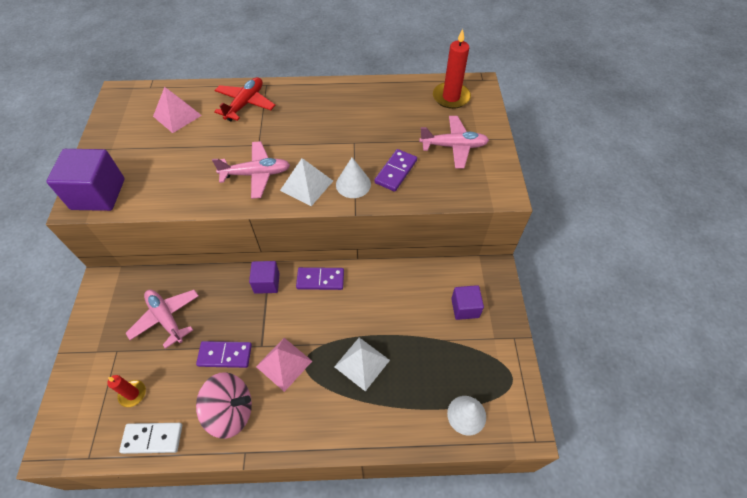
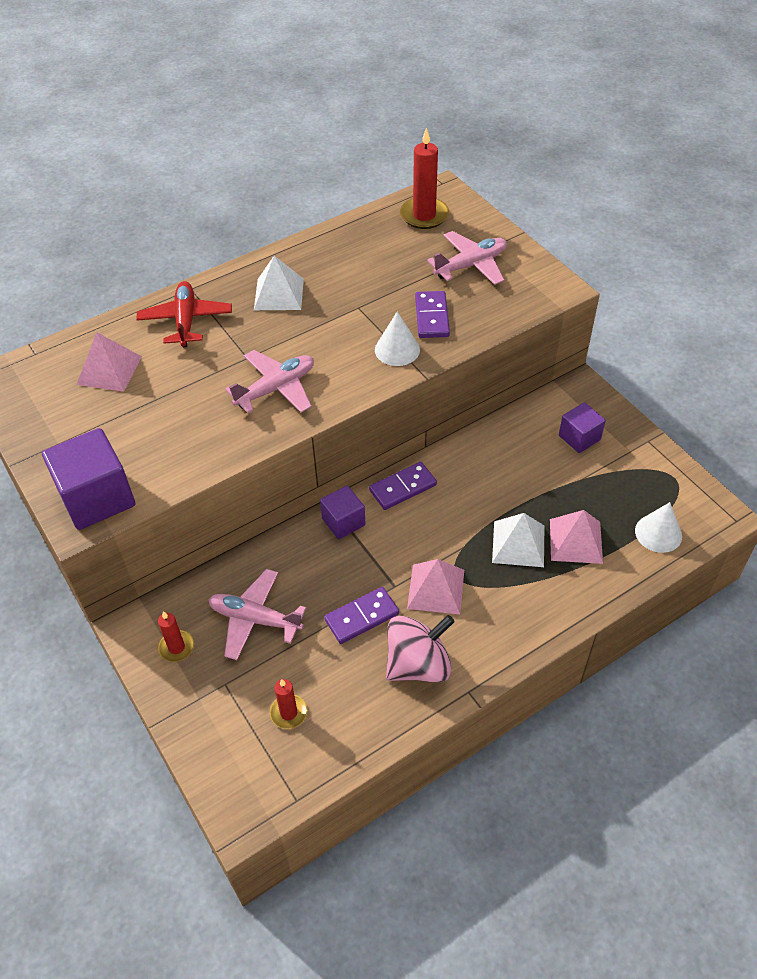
camera: 30 degrees left, 5 degrees down
(112, 310) = (176, 647): none -> red candle
(152, 438) = (354, 739): white domino -> none
(306, 185) = (346, 374): white pyramid -> white pyramid (279, 294)
(402, 385) = (576, 541): none -> pink pyramid

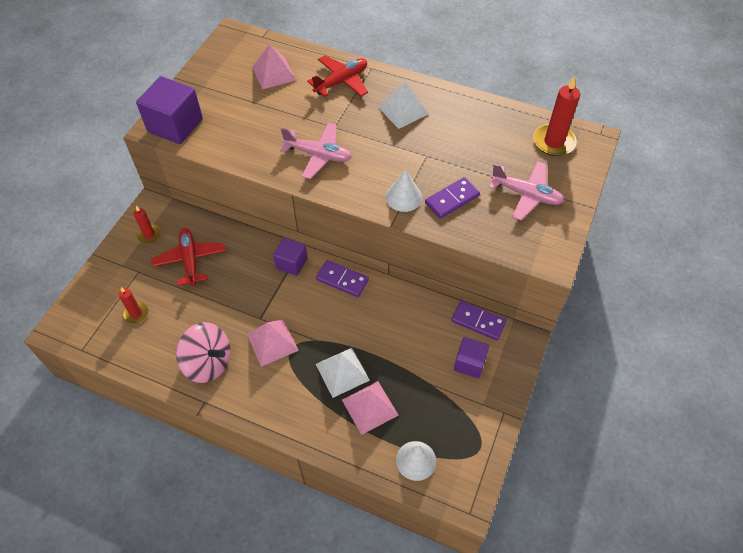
camera: 55 degrees right, 5 degrees up
(255, 619) = (190, 260): pink plane -> red plane
(361, 617) = (225, 313): purple domino -> purple domino (478, 321)

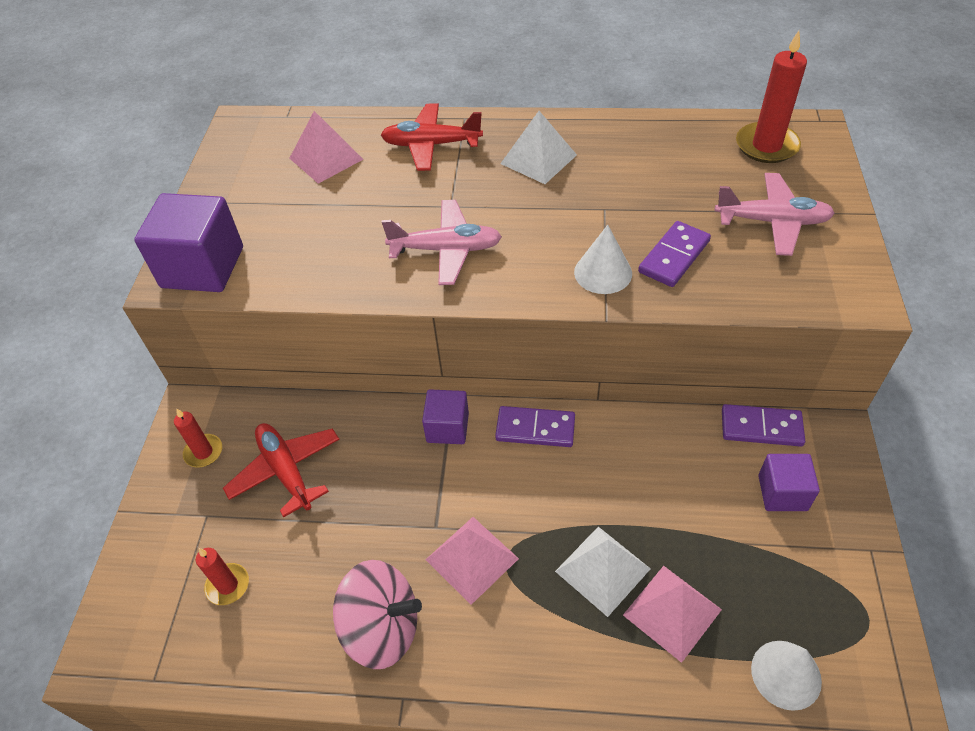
camera: 15 degrees left, 5 degrees down
(341, 82) = (431, 145): red plane -> red plane turned 120 degrees counterclockwise

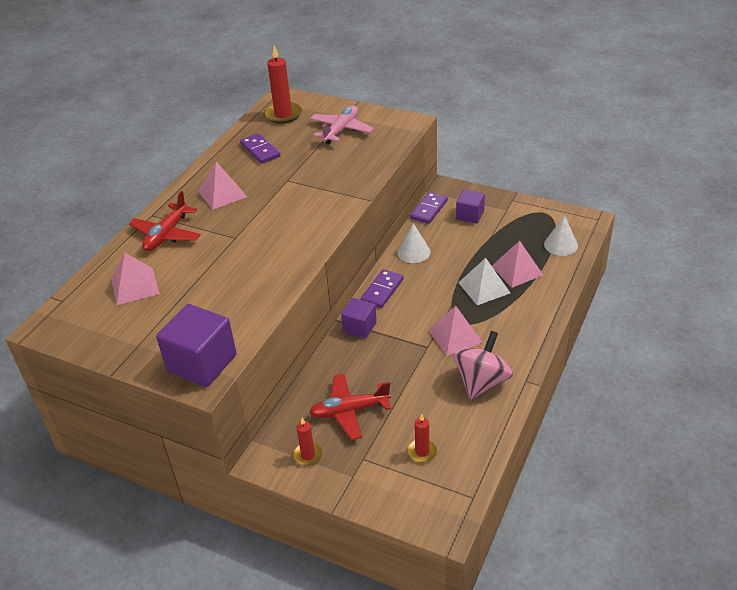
camera: 70 degrees left, 10 degrees down
(446, 250) = (273, 246): pink plane -> none
(538, 159) = (222, 194): white pyramid -> pink pyramid
(603, 272) = (336, 193): white cone -> white cone (413, 252)
(674, 256) = (342, 167): purple domino -> purple domino (260, 150)

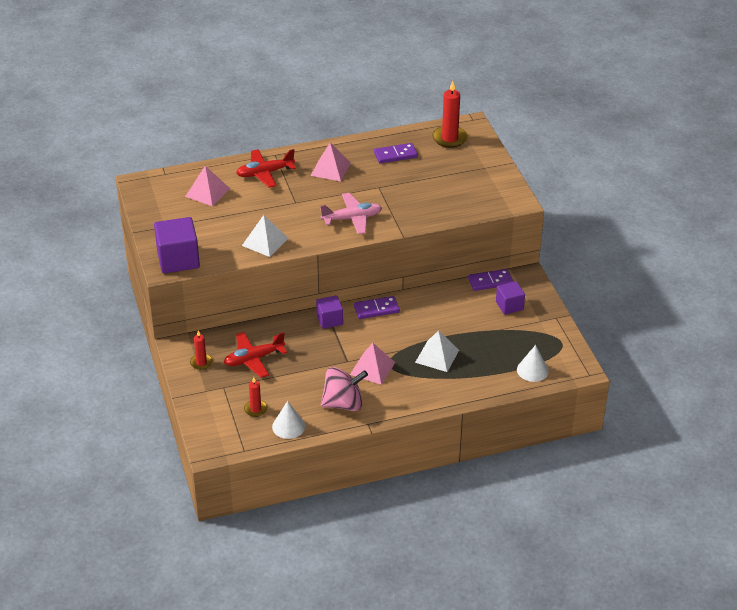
camera: 45 degrees right, 0 degrees up
(260, 150) = (395, 155): purple domino -> purple domino turned 60 degrees clockwise
(261, 286) = (265, 242): none -> white pyramid
(341, 130) = (466, 176): pink plane -> pink plane (352, 219)
(349, 411) = (253, 359): red plane -> red plane turned 60 degrees counterclockwise
(413, 252) = (433, 301): white cone -> white cone (288, 426)
(517, 270) = (475, 362): pink pyramid -> none

